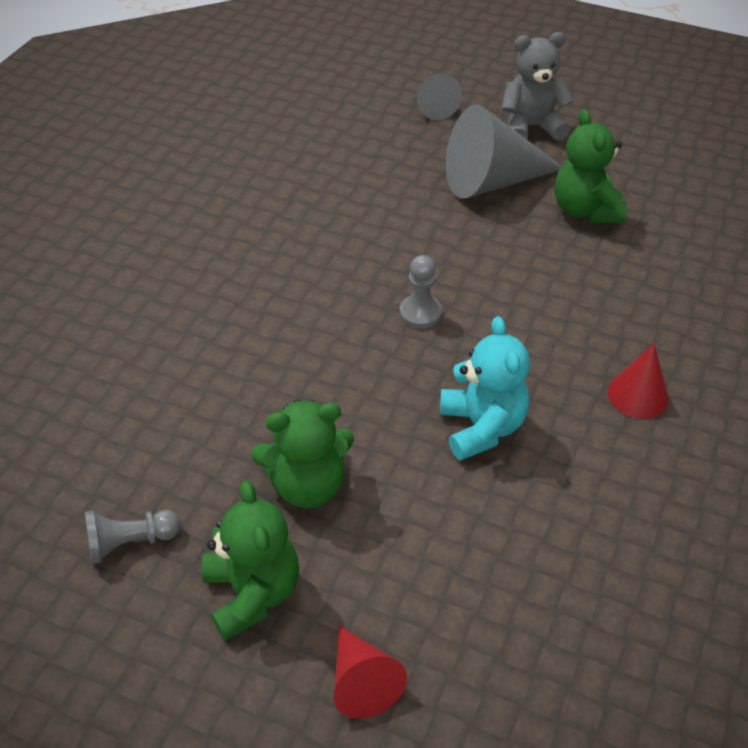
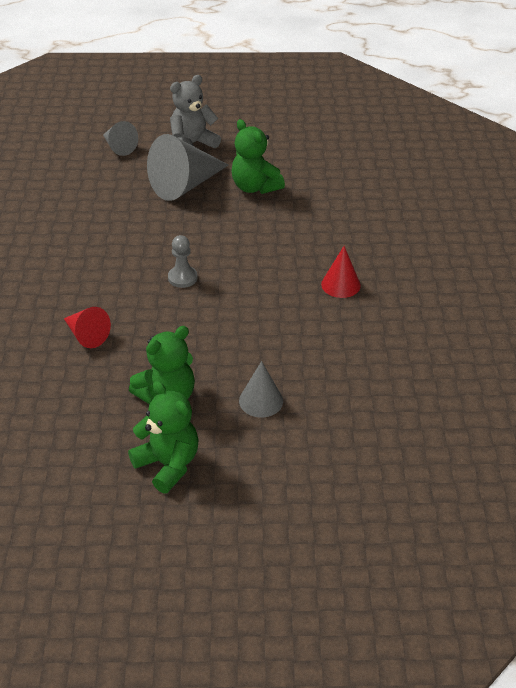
camera: 25 degrees left, 5 degrees down
(130, 542) = (71, 465): grey pawn -> none
(362, 682) = (261, 485): red cone -> red cone (86, 335)
(431, 541) = (261, 401): none -> grey cone
(481, 427) = (257, 331): turquoise teddy bear -> none

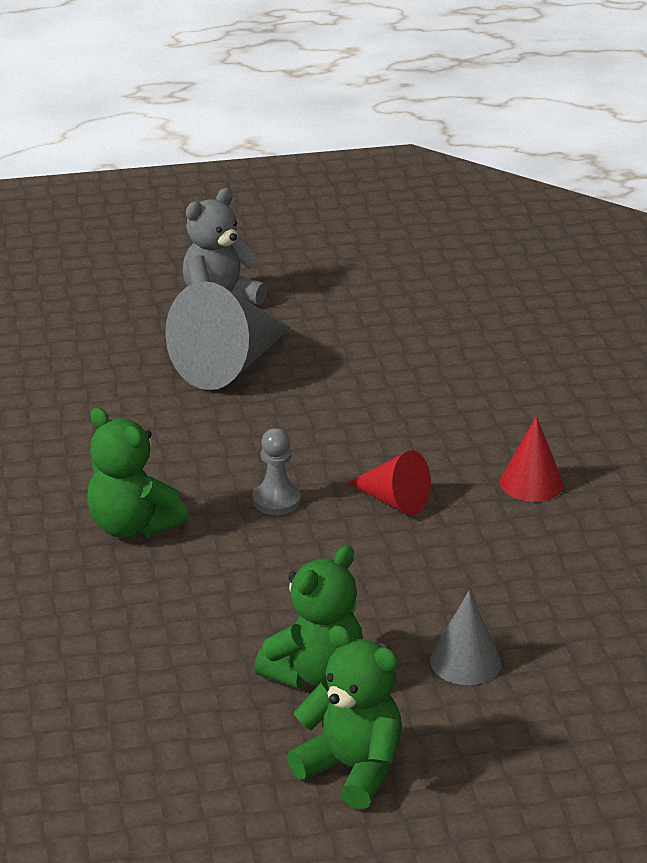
camera: 10 degrees left, 10 degrees down
(86, 335) = (151, 601): red cone -> red cone (394, 500)
(119, 147) = (99, 319): grey cone -> none
(255, 187) = (345, 356): green teddy bear -> green teddy bear (133, 526)

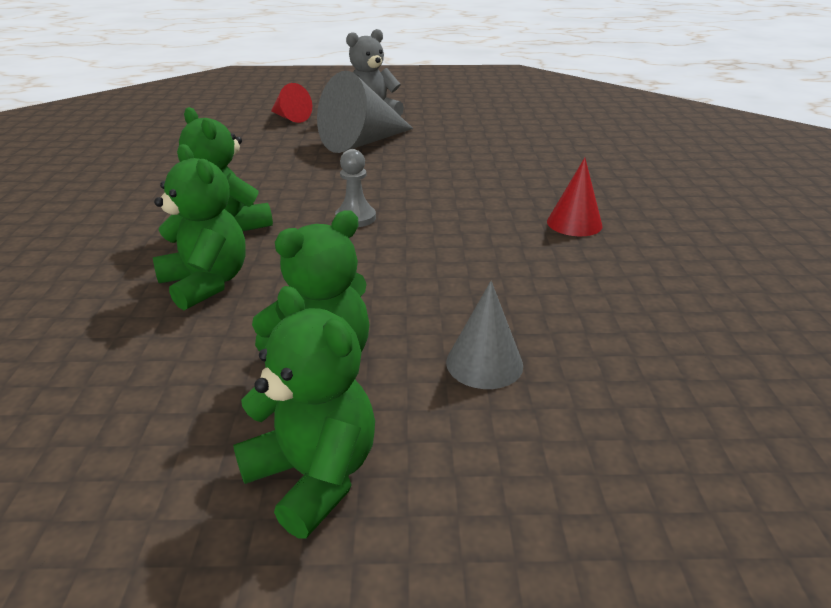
camera: 10 degrees right, 0 degrees up
(155, 607) = (206, 283): none -> green teddy bear
(394, 500) = (453, 225): red cone -> red cone (290, 118)

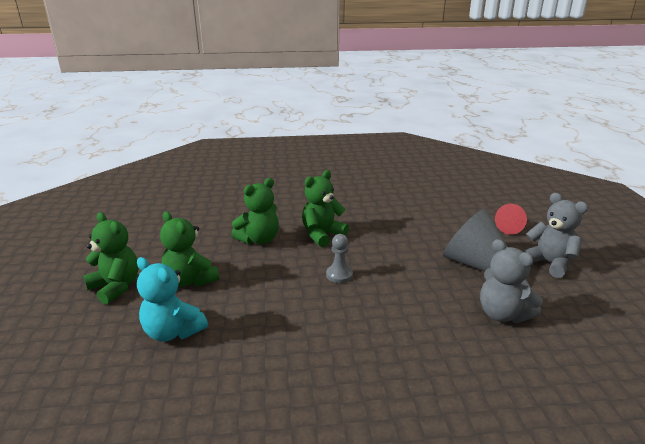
camera: 85 degrees right, 5 degrees down
(314, 476) = (116, 287): green teddy bear -> green teddy bear turned 90 degrees counterclockwise
(455, 145) = (502, 314): none -> grey teddy bear
(484, 363) = (173, 332): grey cone -> turquoise teddy bear
(574, 223) = (351, 385): red cone -> none

